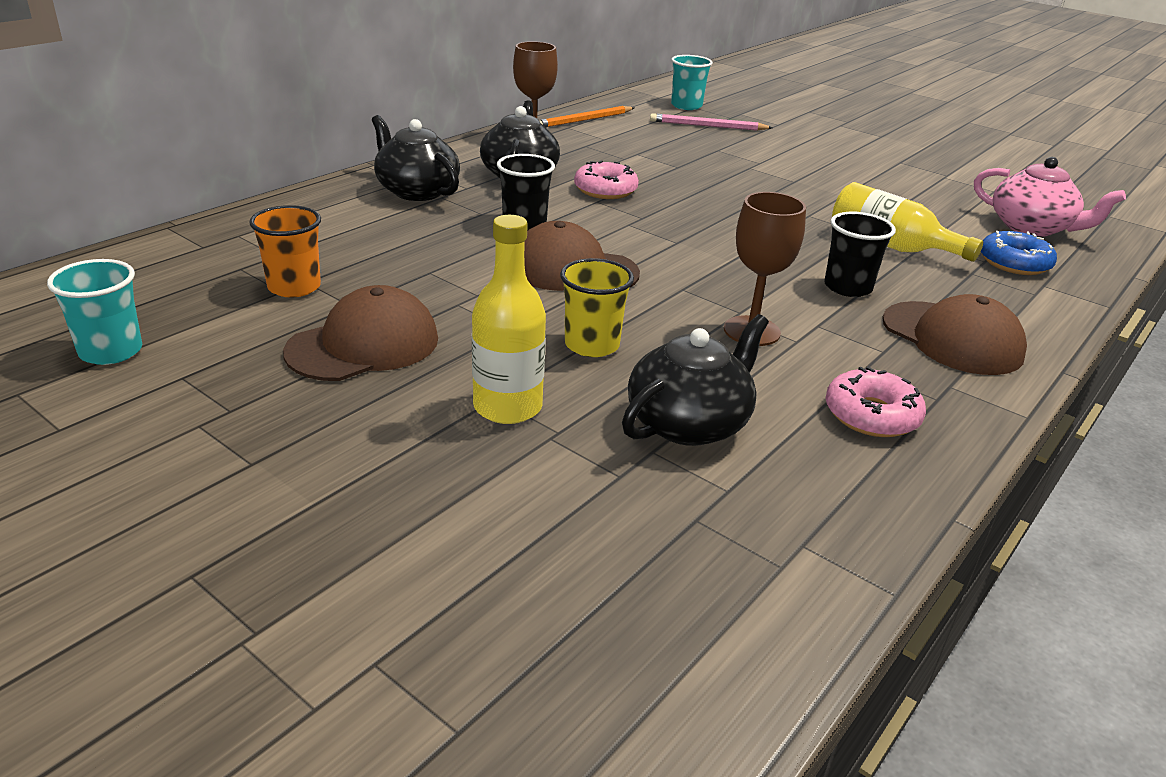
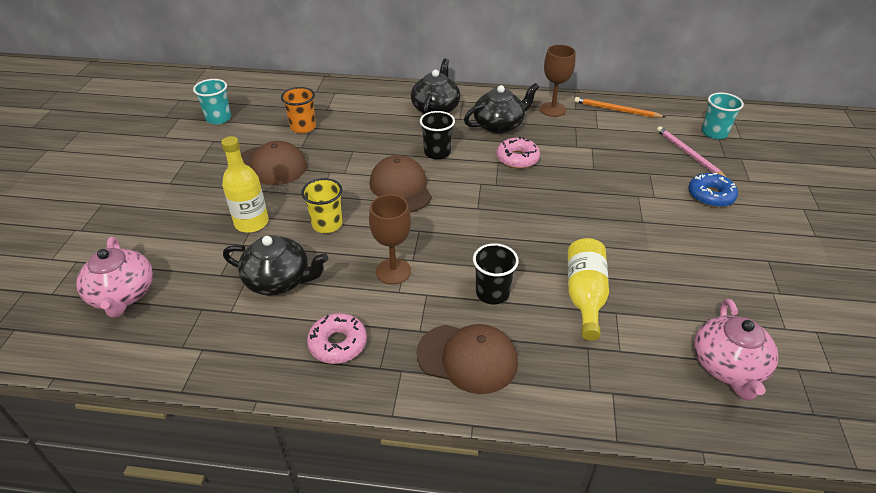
camera: 60 degrees right, 10 degrees up
(569, 611) = (122, 295): none -> pink teapot
(952, 338) = (467, 358): brown cap -> brown cap turned 90 degrees counterclockwise
(1014, 263) = (635, 368): blue donut -> blue donut (710, 196)

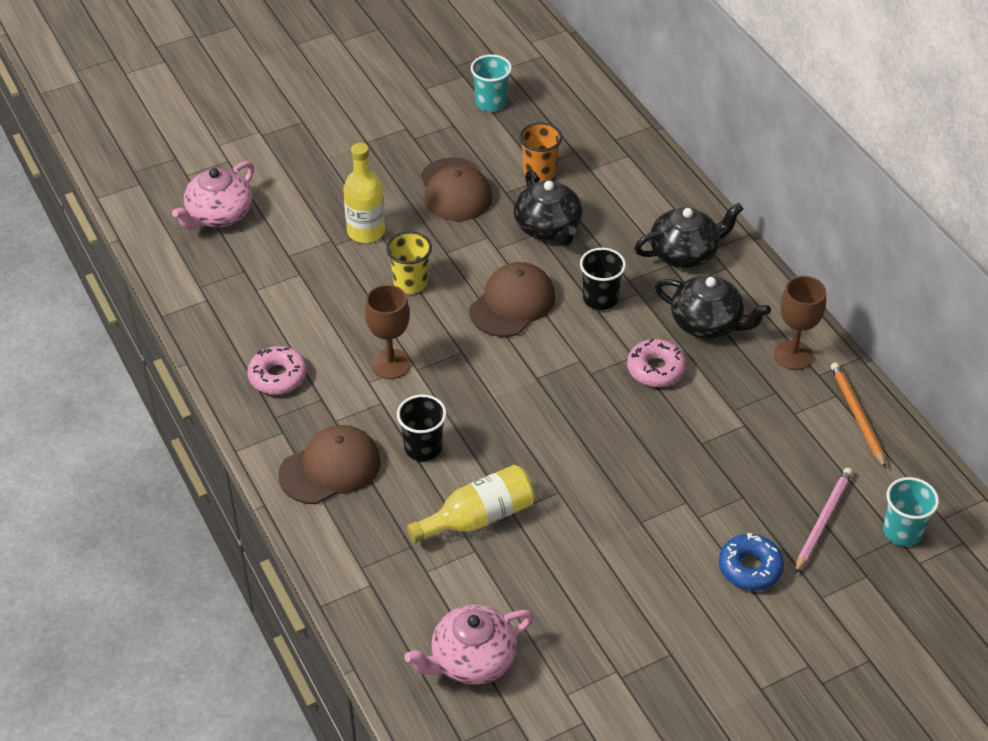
camera: 55 degrees right, 5 degrees up
(279, 280) = (314, 296): black teapot -> black teapot (548, 228)
(467, 358) = (330, 468): brown cap -> brown cap turned 105 degrees counterclockwise

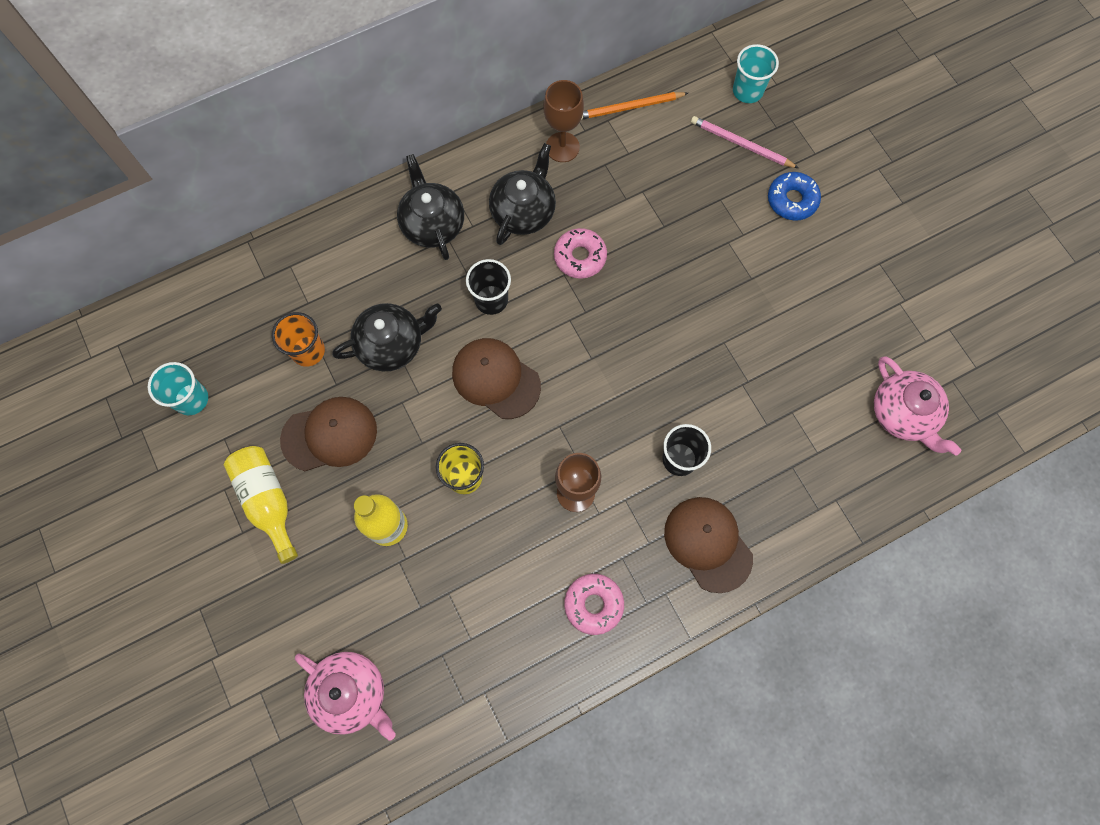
camera: 90 degrees left, 25 degrees up
(478, 517) = (756, 409): yellow bottle -> yellow bottle (268, 501)

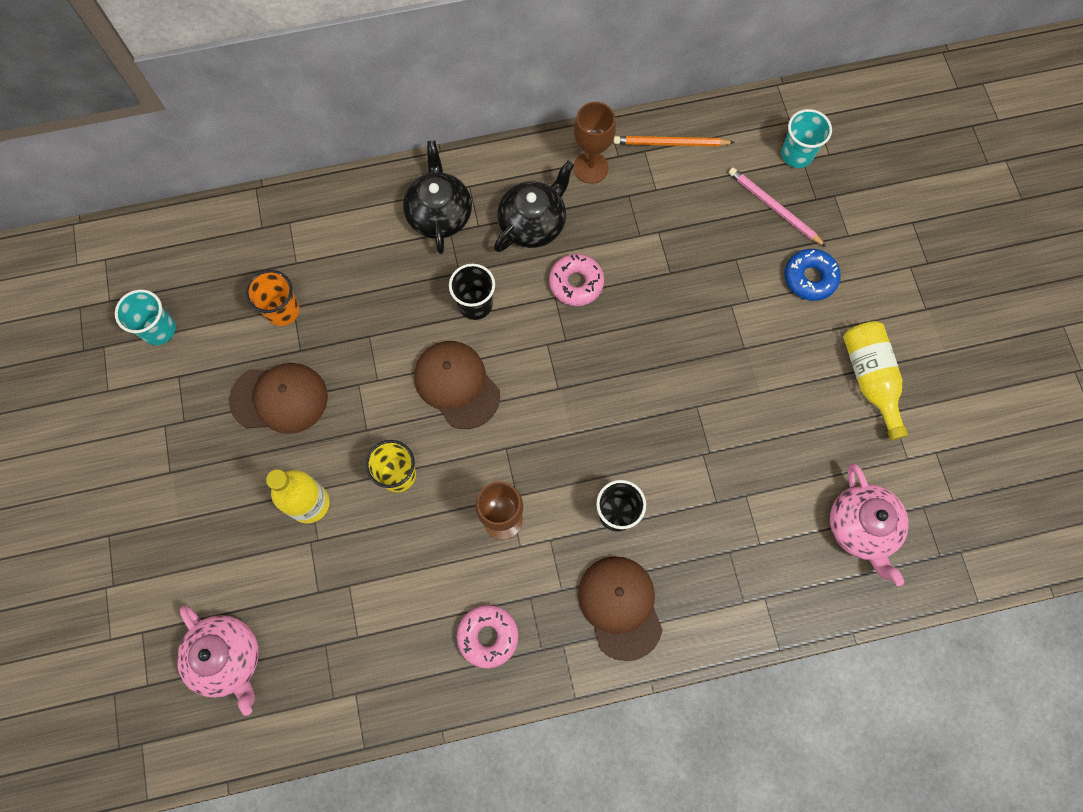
camera: 15 degrees right, 0 degrees up
(268, 501) = (202, 448): yellow bottle -> yellow bottle (870, 379)
(392, 344) = (365, 324): black teapot -> none

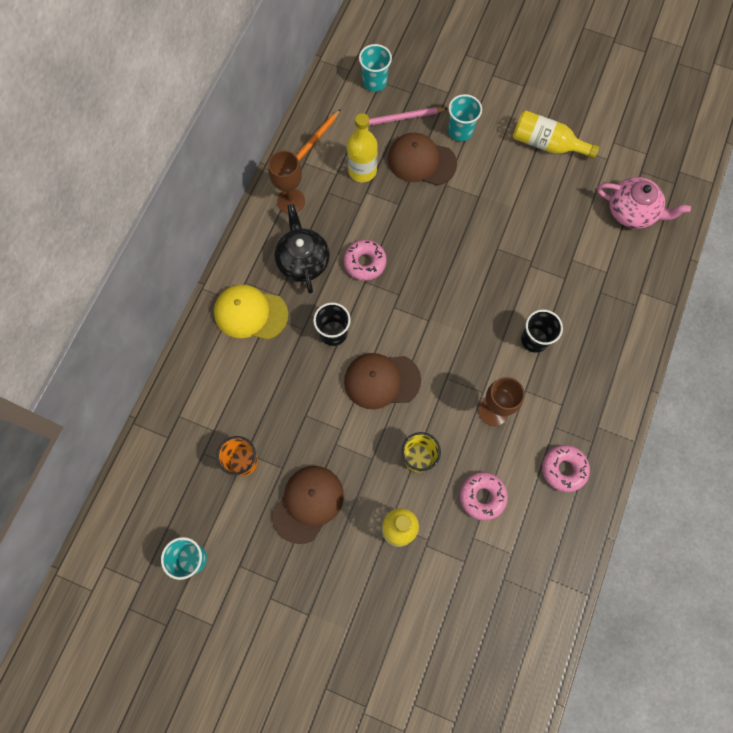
camera: 55 degrees left, 0 degrees up
(227, 658) = (471, 652): pink teapot -> none
(399, 567) = (482, 496): none -> pink donut
(439, 213) = (250, 313): black teapot -> yellow cap
(620, 607) = (595, 377): brown cap -> brown cap (421, 161)
(680, 212) = (362, 171): none -> yellow bottle
(810, 278) = (460, 131): blue donut -> turquoise cup

